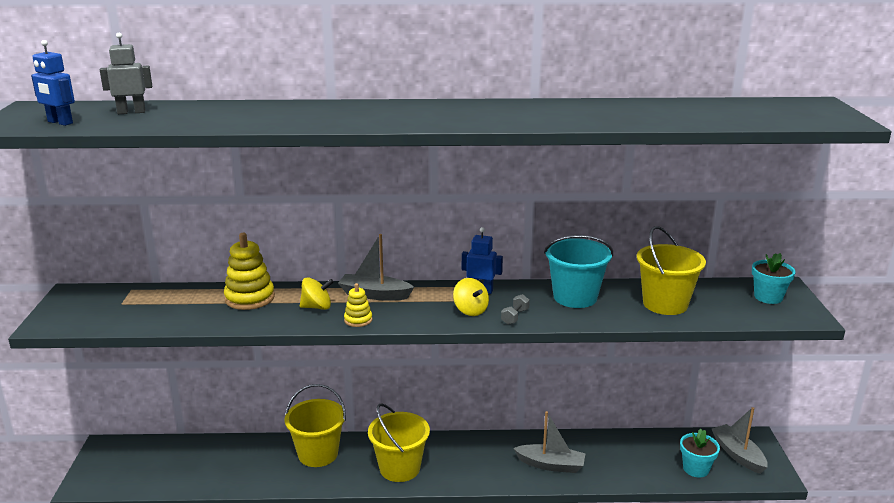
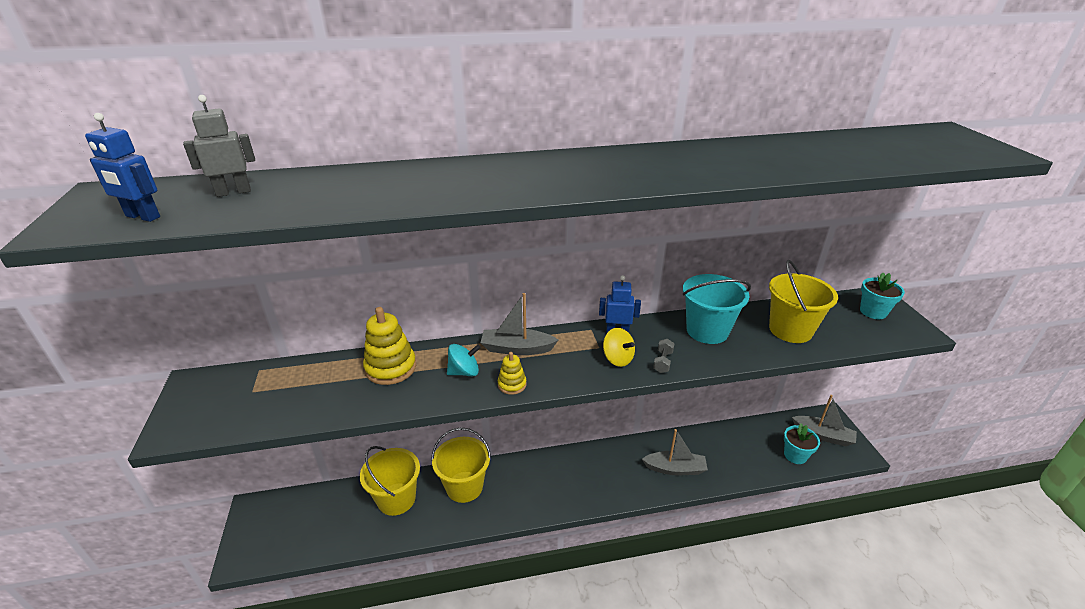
camera: 10 degrees left, 10 degrees up
(317, 307) = (464, 372): yellow spinning top -> turquoise spinning top
(399, 468) = (544, 492): yellow bucket -> yellow bucket (396, 499)
(738, 454) = (823, 435): grey boat -> grey boat turned 150 degrees clockwise

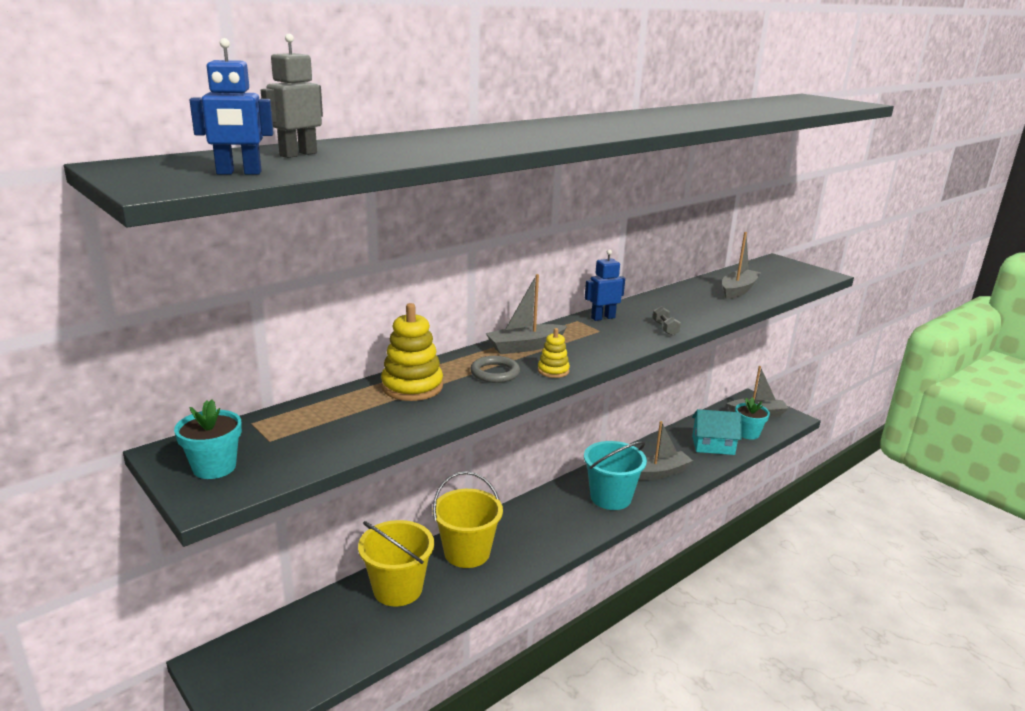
camera: 30 degrees left, 10 degrees down
(464, 372) = (495, 373): turquoise spinning top -> grey ring
(617, 359) = (625, 334): yellow spinning top -> none
(707, 331) = (676, 303): turquoise bucket -> turquoise bucket (610, 497)
(748, 457) = (713, 445): none -> turquoise house
(790, 330) = (738, 290): yellow bucket -> grey boat
(873, 312) = (783, 269): turquoise flower pot -> turquoise flower pot (214, 467)

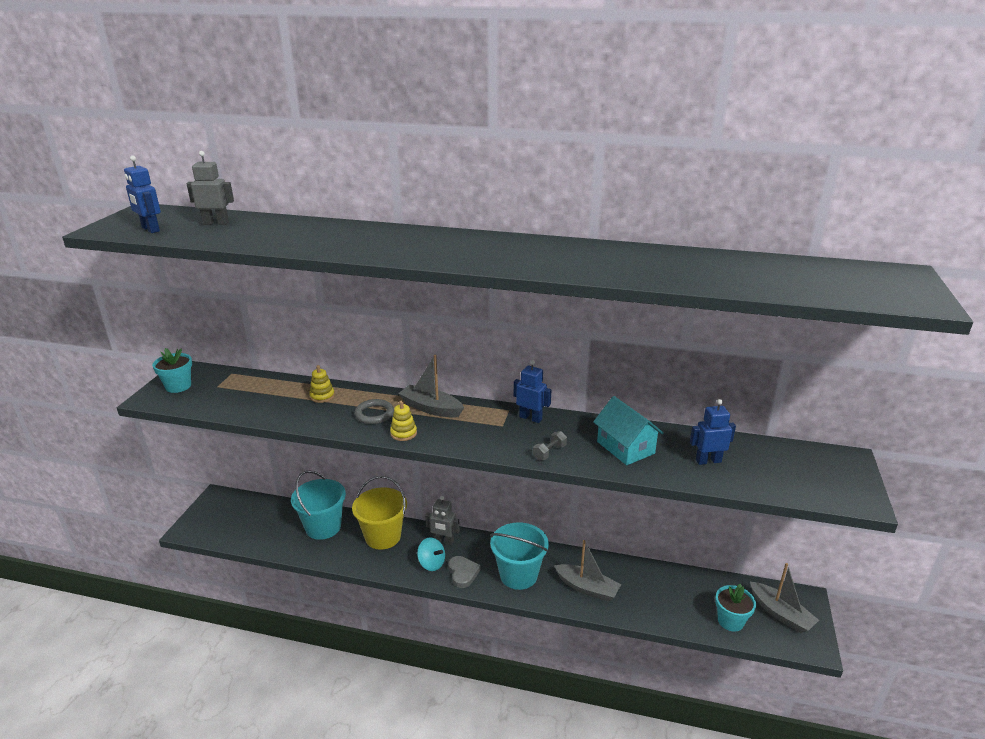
camera: 55 degrees right, 5 degrees up
(397, 589) = (323, 527): yellow bucket -> turquoise bucket
(412, 387) = (322, 396): yellow stacking toy -> yellow stacking toy, size x0.55
(520, 518) = (443, 541): none -> grey robot
(543, 538) = (431, 563): none -> turquoise spinning top
(576, 526) = (463, 573): none -> grey heart
(713, 445) = (675, 604): turquoise house -> turquoise house (625, 447)
(738, 290) = (708, 461): grey boat -> blue robot

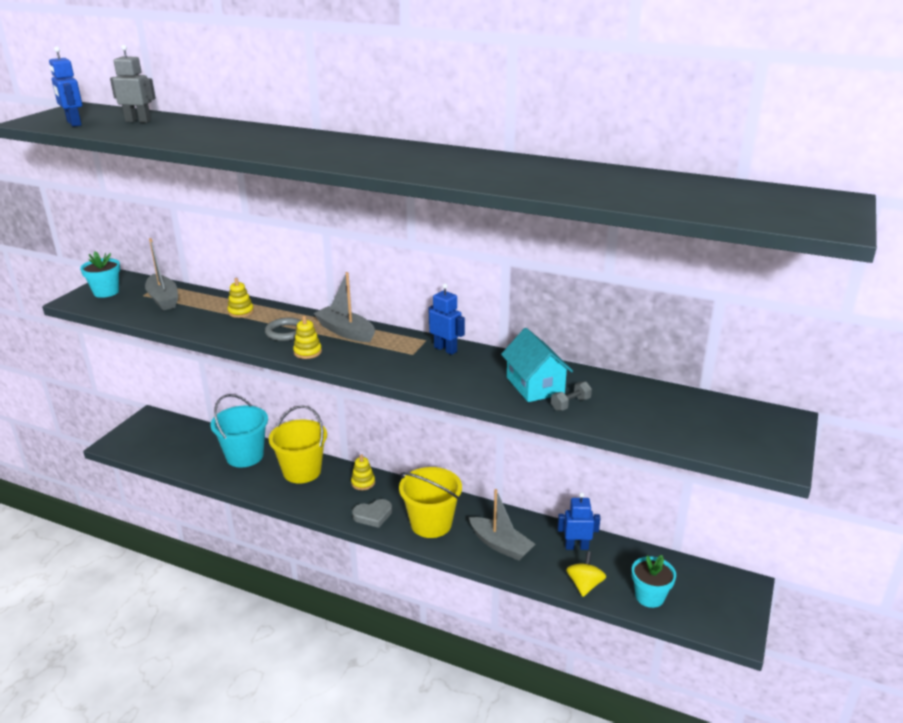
camera: 10 degrees right, 0 degrees up
(431, 563) = (343, 502): turquoise spinning top -> none
(443, 541) = (363, 483): grey robot -> yellow stacking toy
(463, 573) = (373, 515): grey heart -> grey heart turned 75 degrees clockwise
(518, 575) = (431, 524): turquoise bucket -> yellow bucket
(549, 452) = (451, 383): grey dumbbell -> grey dumbbell (570, 404)
(672, 617) = (584, 585): none -> yellow spinning top
(708, 461) = (620, 406): blue robot -> blue robot (576, 547)
(780, 614) = (710, 597): grey boat -> grey boat (163, 299)

